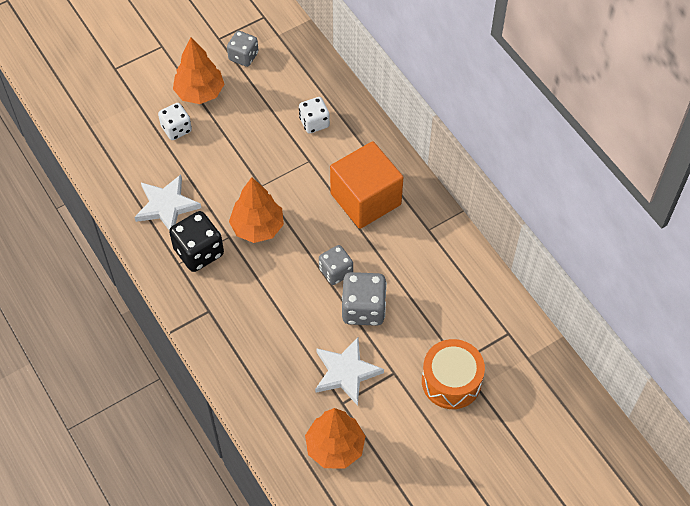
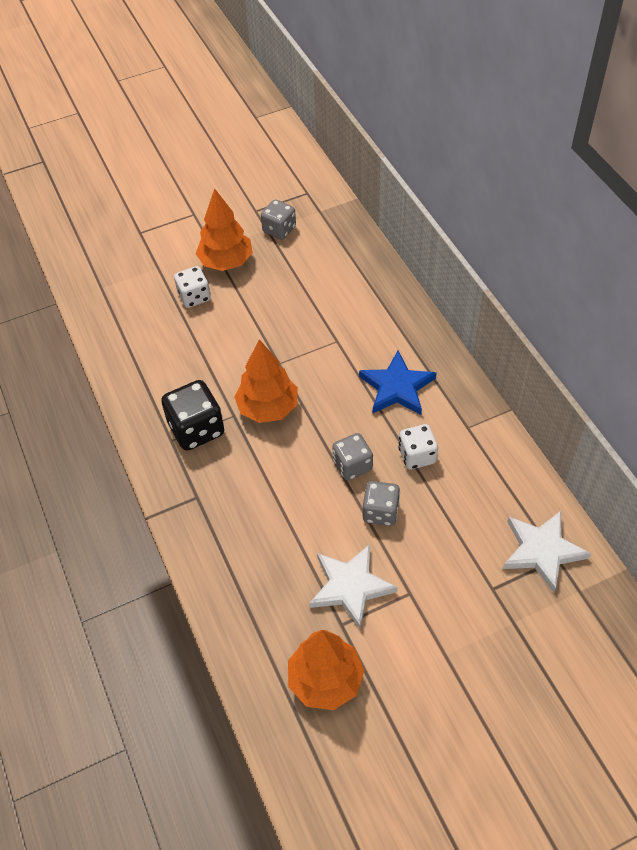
camera: 10 degrees right, 5 degrees down
(166, 206) = (169, 376): white star -> white star (542, 551)
(314, 122) = (348, 301): white dice -> white dice (417, 456)
(363, 309) = (380, 512): grey dice -> grey dice, size x0.66
(365, 199) = (397, 387): orange cube -> blue star
(451, 381) = (481, 611): orange drum -> none

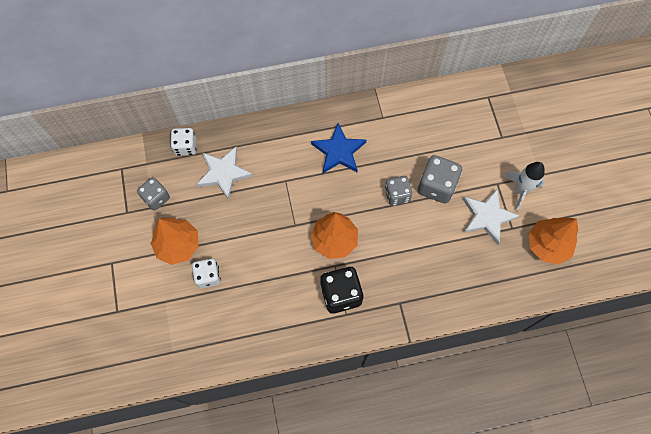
camera: 80 degrees left, 15 degrees up
(380, 512) = (436, 186): grey dice -> grey dice, size x1.51
(408, 628) = (520, 190): none -> white rocket
(417, 456) = (398, 153): white dice -> white dice (186, 147)
(542, 551) = (482, 103): white star -> white star (224, 173)

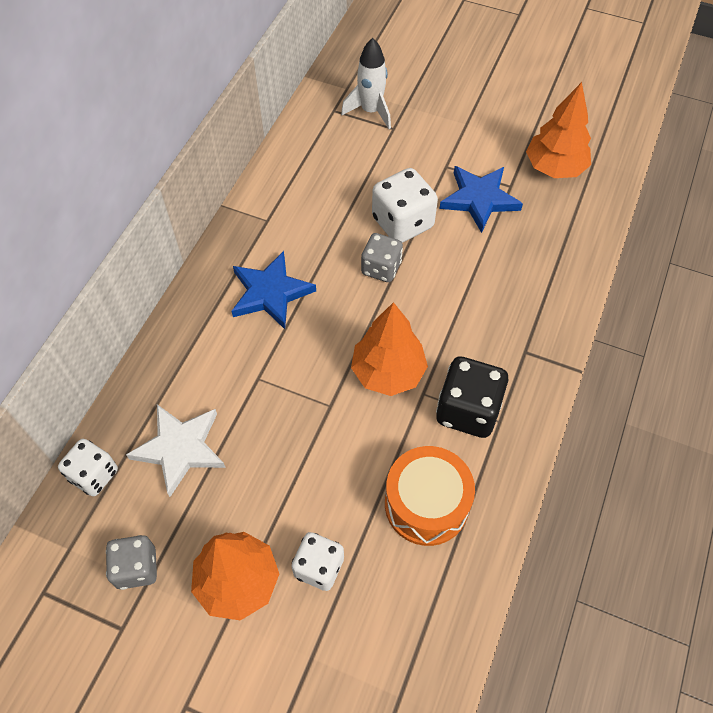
camera: 55 degrees left, 10 degrees down
(273, 306) = (426, 504): none -> orange drum
(436, 186) = (402, 222): grey dice -> white dice
(487, 216) = (479, 199): white star -> blue star
(520, 190) = (471, 151): white rocket -> white rocket (371, 111)

